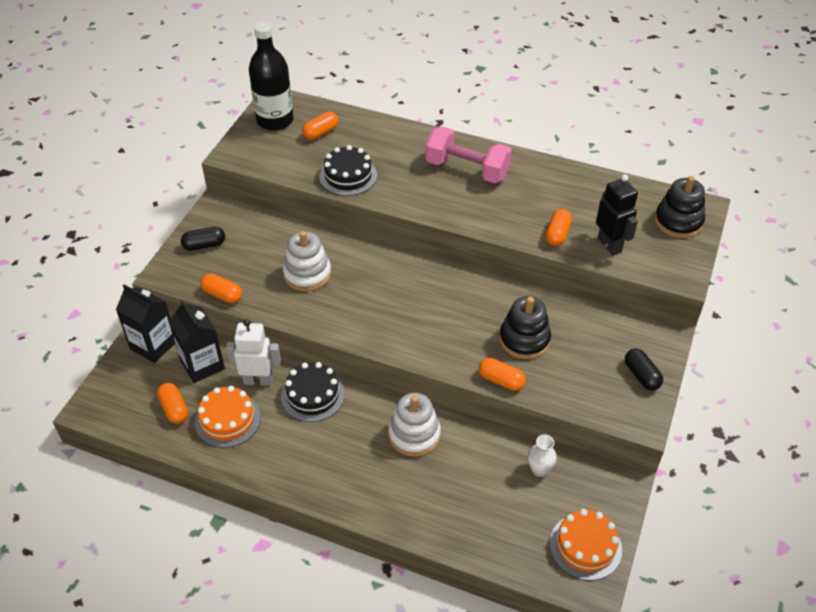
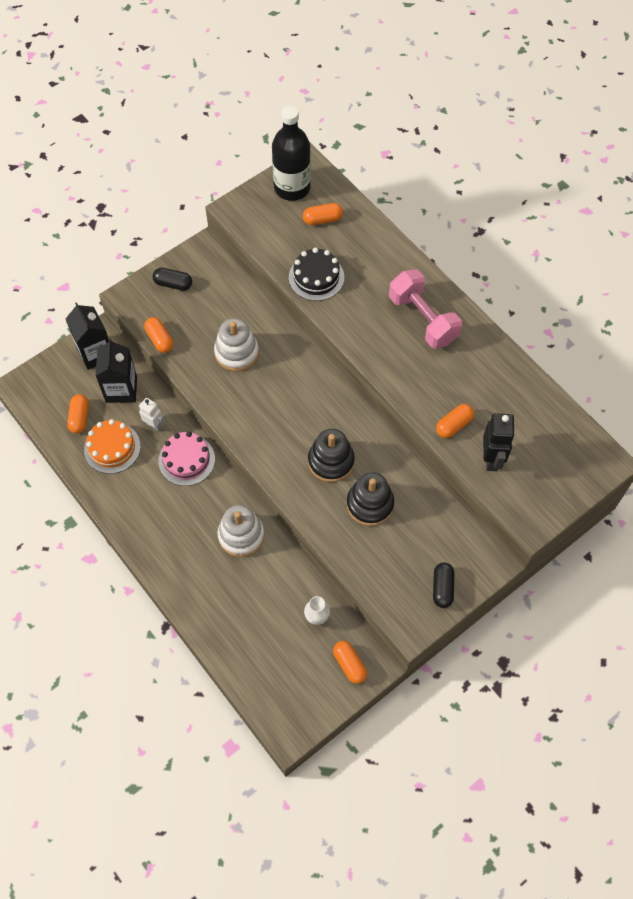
camera: 30 degrees right, 15 degrees up
(258, 380) = (154, 425): white robot -> white robot, size x0.64
(312, 395) = (186, 460): black cake -> pink cake
(501, 380) = (325, 531): orange capsule -> orange capsule (349, 664)
(585, 546) = (307, 698): orange cake -> none
(678, 221) = (572, 466): black stacking toy -> black stacking toy (331, 461)

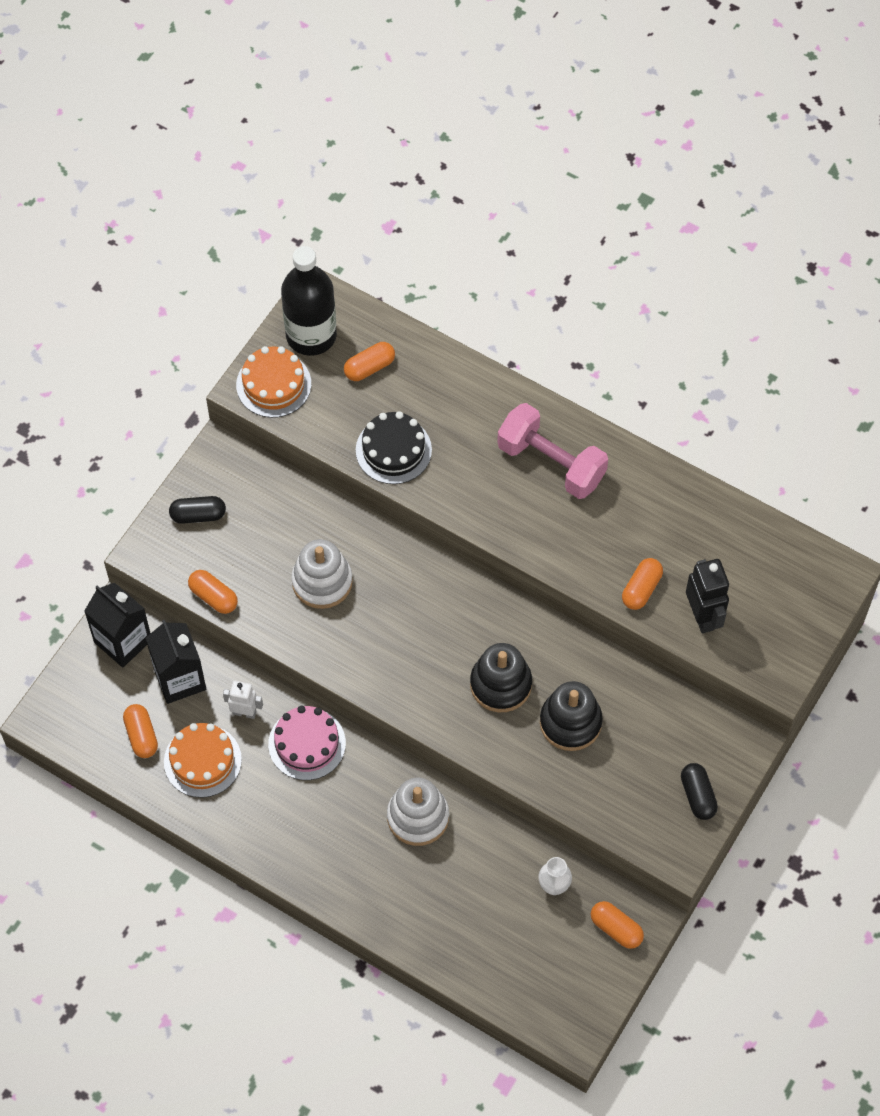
camera: 20 degrees left, 0 degrees up
(253, 211) = (273, 384): none -> orange cake

